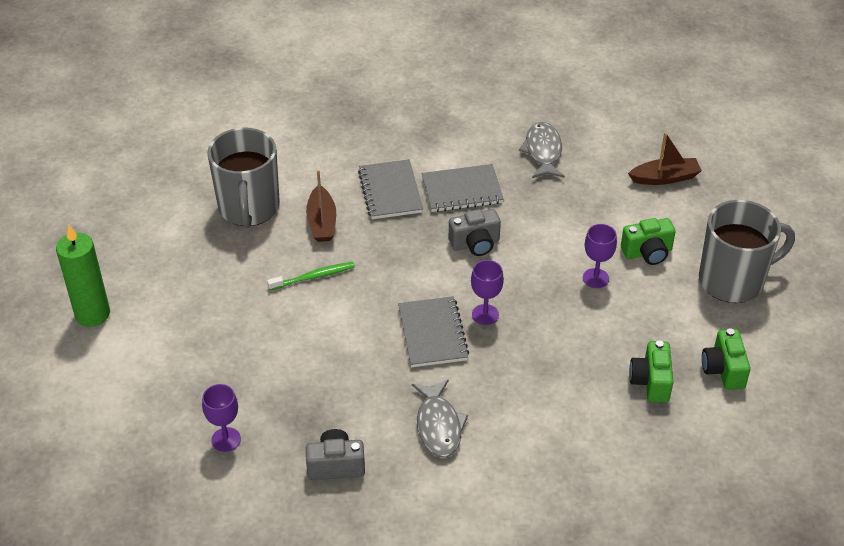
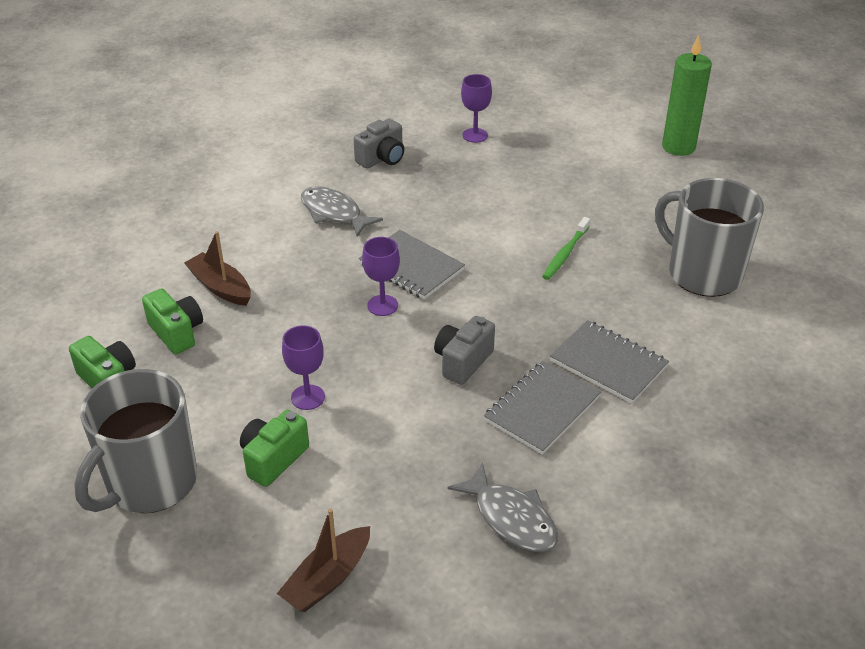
camera: 140 degrees right, 5 degrees down
(322, 222) = (625, 299): brown boat -> brown boat (220, 287)

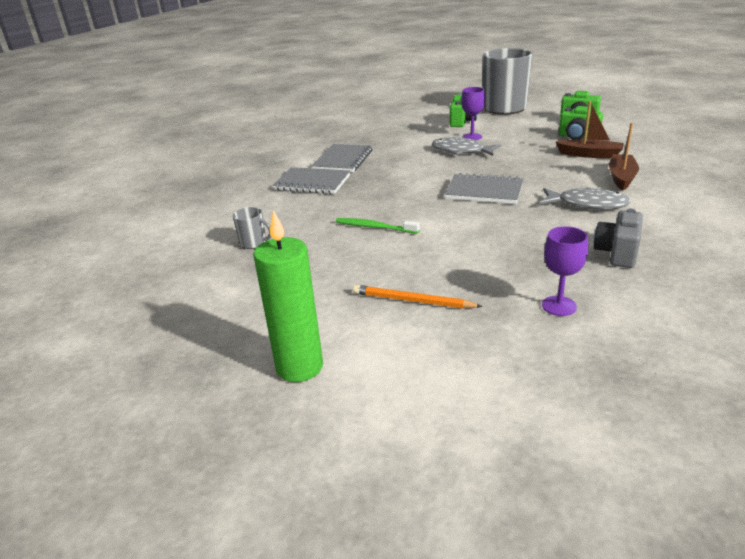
camera: 160 degrees right, 10 degrees down
(327, 579) = (402, 109): brown boat -> brown boat (621, 177)
(382, 305) = (478, 171): purple goblet -> none
(463, 361) = (402, 164): grey camera -> none
(511, 518) = (337, 133): grey fish -> grey fish (461, 151)
(565, 253) = (375, 227): green toothbrush -> green toothbrush turned 75 degrees counterclockwise
(576, 168) = (413, 301): none -> orange pencil
(702, 273) = (254, 243): grey mug -> grey mug, size x0.41

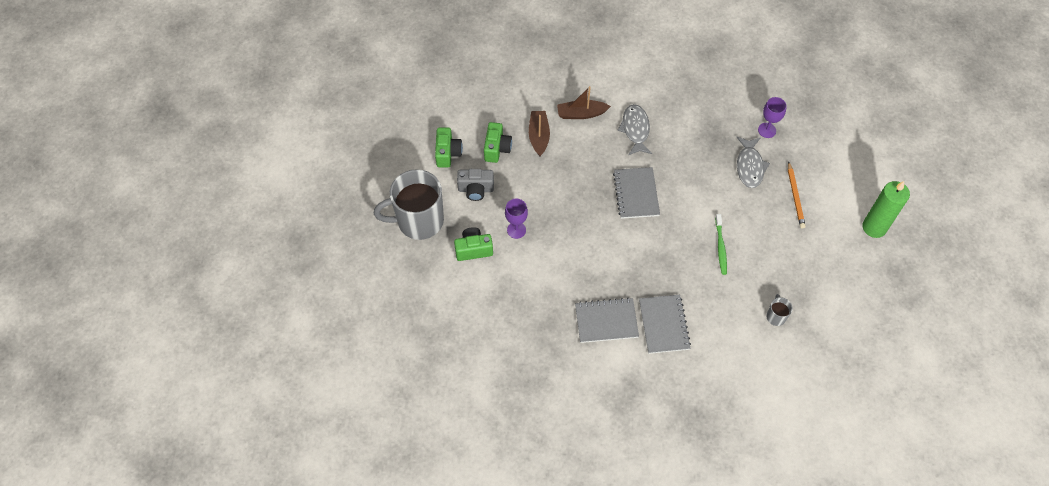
camera: 115 degrees left, 30 degrees up
(461, 151) = (555, 230): grey fish -> grey fish (749, 166)
(617, 253) = (698, 109): grey camera -> grey camera (476, 189)

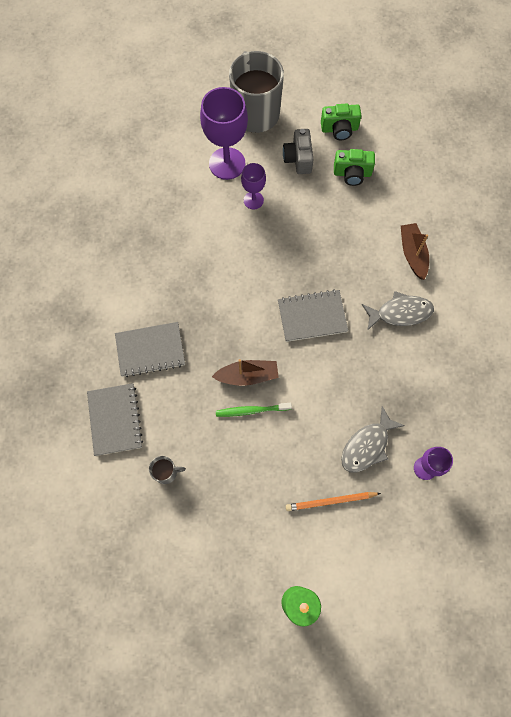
camera: 85 degrees right, 10 degrees up
(473, 249) = (227, 163): green camera -> purple goblet
(539, 136) = (374, 213): brown boat -> brown boat (247, 376)
(606, 321) = (152, 292): grey notebook -> grey notebook (115, 420)
(749, 166) = (367, 446): grey fish -> grey fish turned 45 degrees counterclockwise

